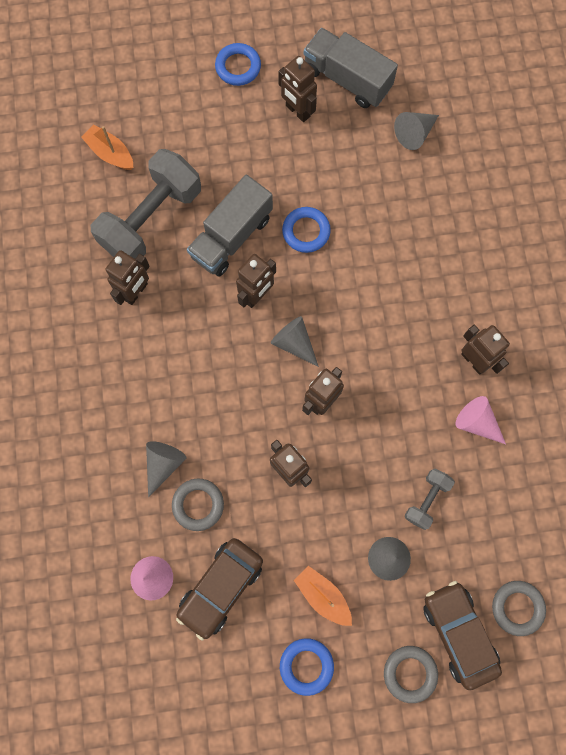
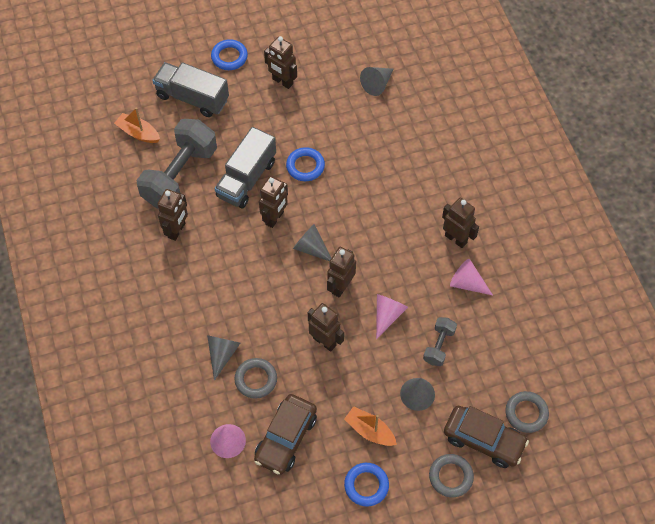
camera: 10 degrees left, 15 degrees down
(347, 79) = (317, 53): grey truck -> grey truck (192, 98)
(371, 448) = (387, 315): none -> pink cone
(458, 633) = (483, 440): brown car -> brown car turned 150 degrees clockwise

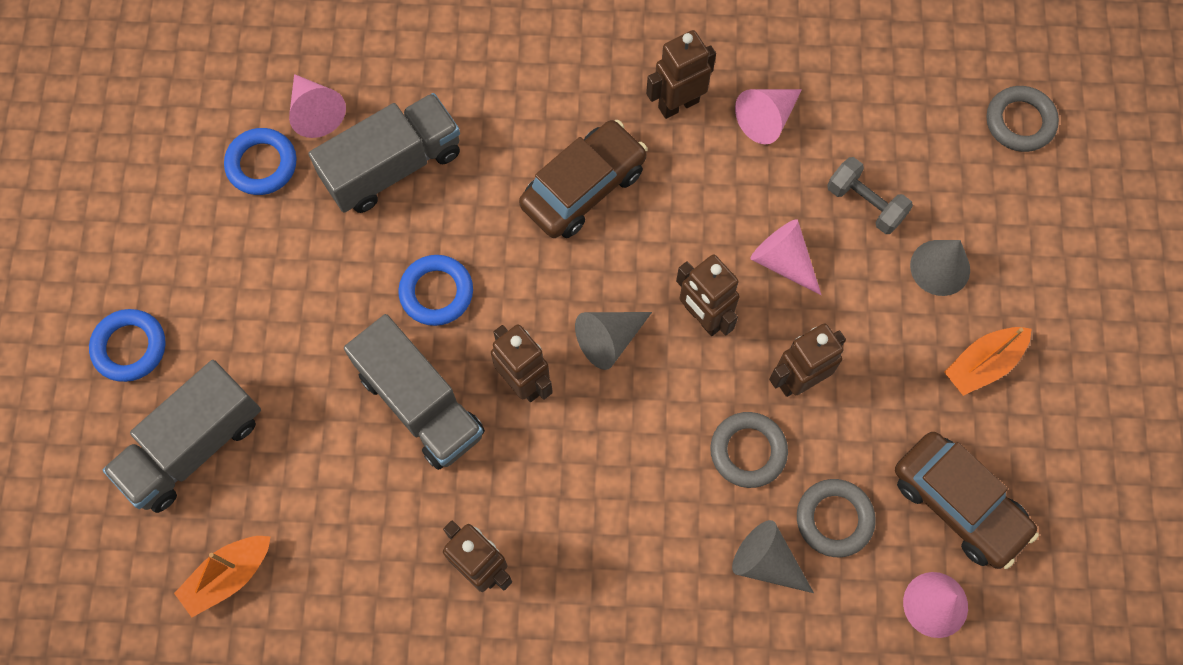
camera: 70 degrees left, 10 degrees up
(180, 176) = (362, 524): grey dumbbell -> none
(282, 82) = (233, 270): brown robot -> none
(363, 126) = (393, 166): none -> grey truck
(366, 485) = (1076, 403): blue ring -> blue ring (262, 164)
(377, 84) = (315, 112): grey cone -> pink cone
(450, 477) = (1095, 270): grey ring -> grey ring (748, 451)
(483, 440) = (1047, 199): brown car -> brown car (583, 187)

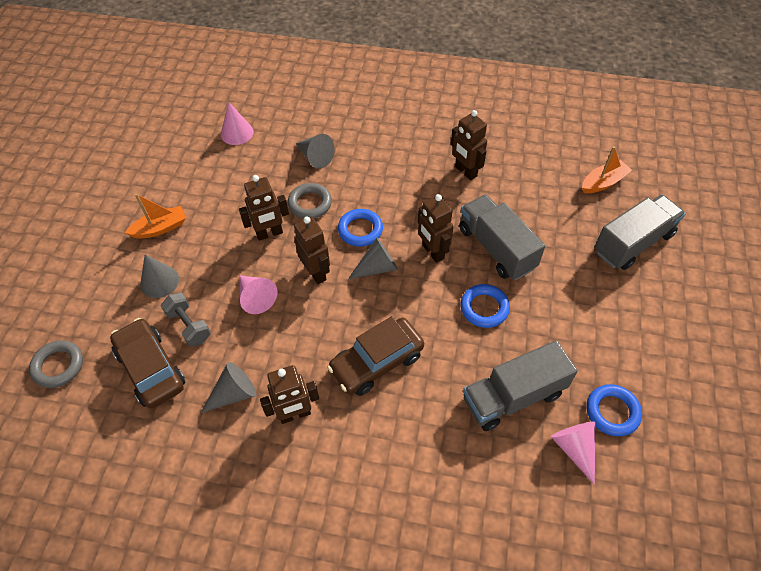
camera: 170 degrees left, 15 degrees down
(130, 347) = (685, 301): blue ring -> blue ring (360, 230)
(767, 119) = (234, 394): pink cone -> grey cone
(834, 519) = (274, 170): grey ring -> none
(958, 504) = (206, 169): brown car -> brown car (151, 369)

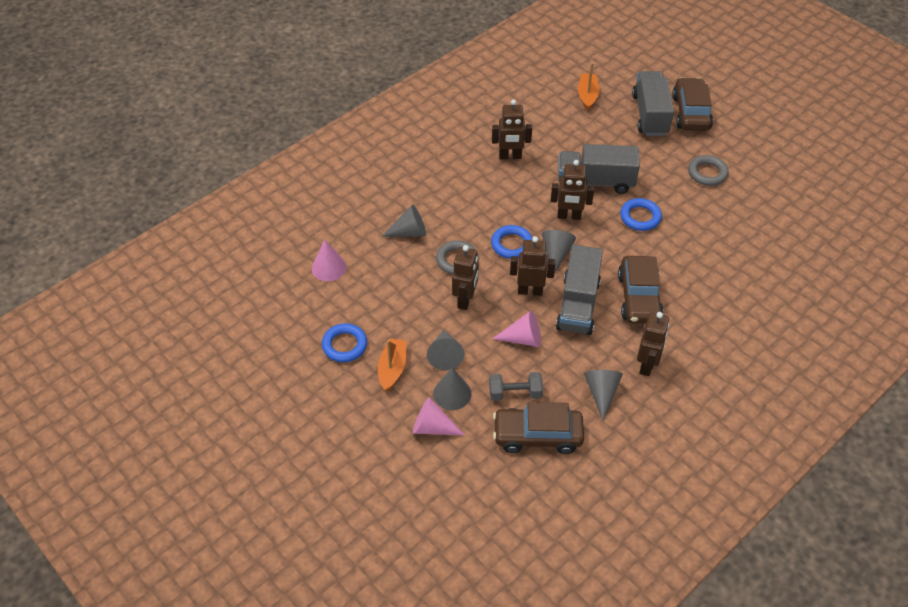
camera: 55 degrees left, 5 degrees down
(58, 366) = (483, 499): grey ring -> grey ring (707, 173)
(198, 254) = (445, 355): none -> grey cone
(513, 396) = (719, 243): grey truck -> grey truck (578, 304)
(574, 448) = (776, 237): pink cone -> pink cone (432, 427)
(612, 412) = (764, 204): blue ring -> blue ring (344, 345)
(675, 274) = (690, 112): none -> brown car

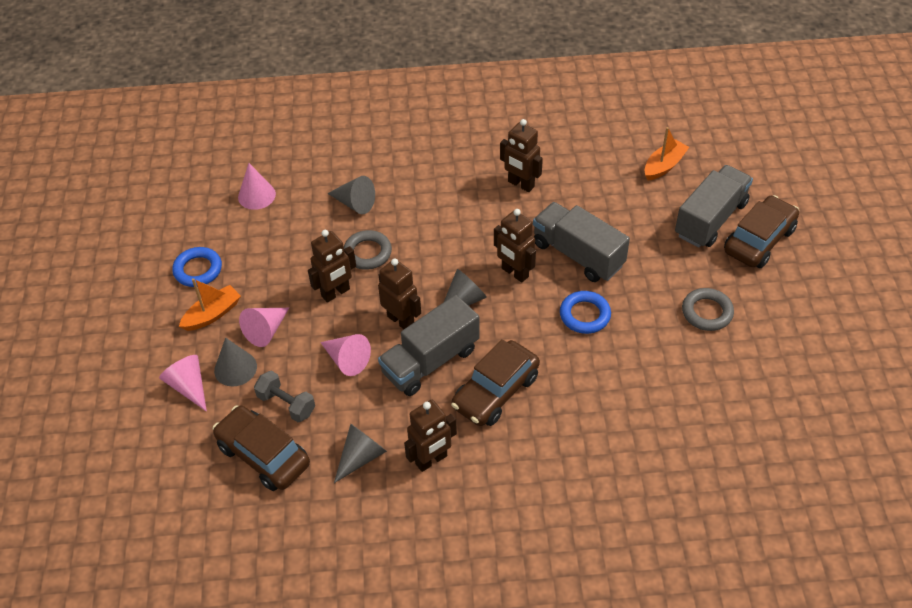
camera: 40 degrees right, 0 degrees up
(445, 355) = (266, 331): grey cone -> pink cone
(511, 244) = (431, 268): blue ring -> none

